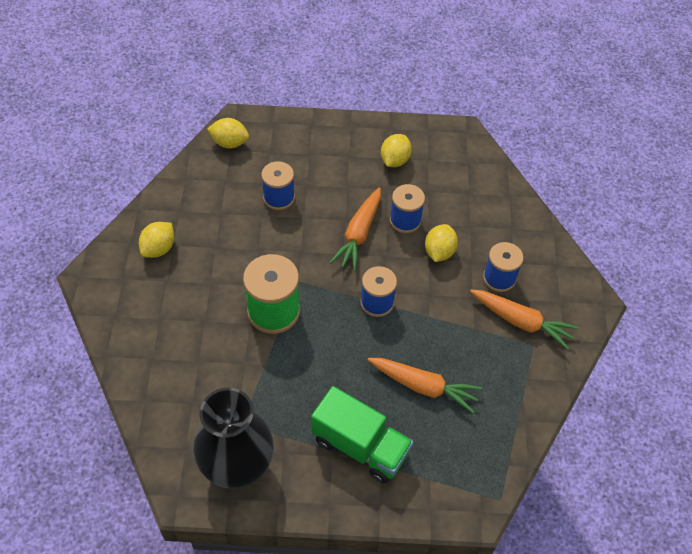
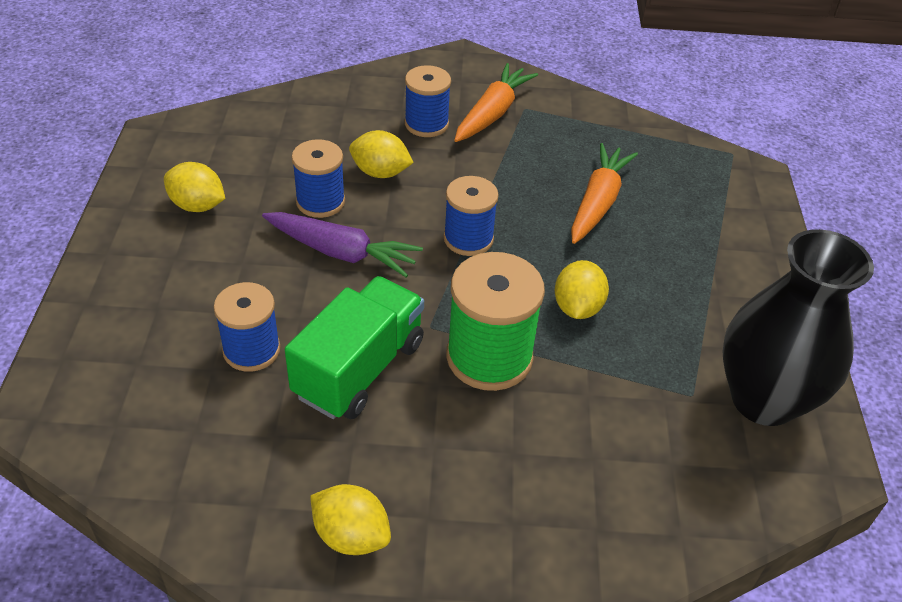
camera: 90 degrees left, 10 degrees down
(229, 143) = (96, 426): yellow lemon -> yellow lemon (577, 307)
(359, 234) = (341, 252): orange carrot -> purple carrot
(360, 446) = (697, 266): green truck -> green truck (359, 369)

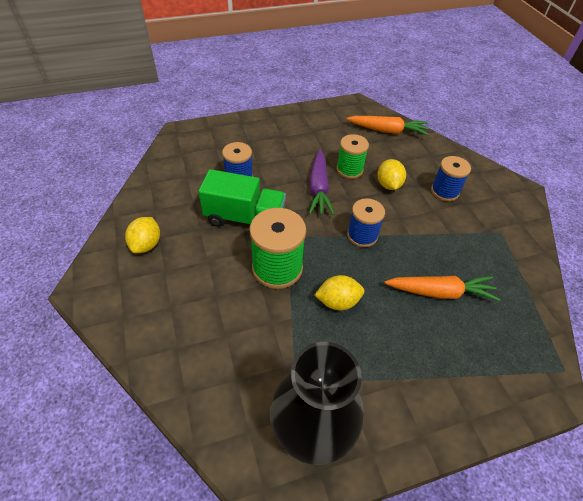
camera: 70 degrees right, 5 degrees up
(197, 205) = (318, 131): yellow lemon -> none
(320, 202) = (349, 169): blue spool -> green spool
(492, 113) = (481, 218): orange carrot -> orange carrot (387, 131)

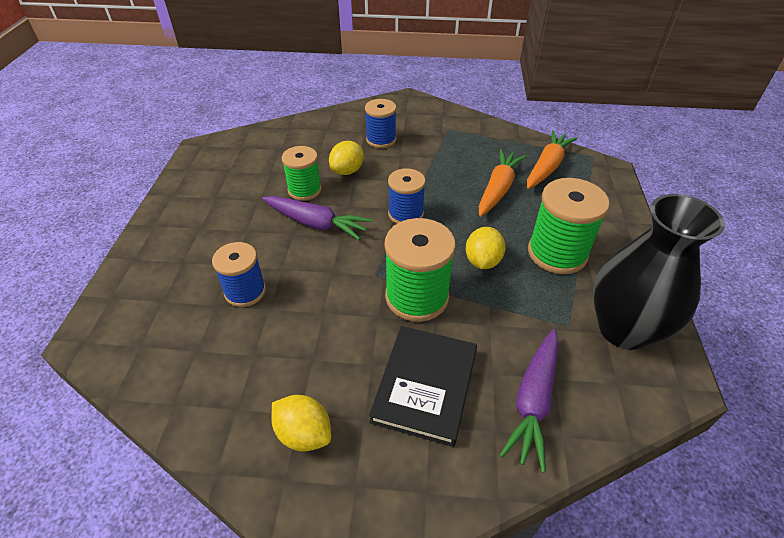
camera: 65 degrees left, 5 degrees down
(200, 295) = (425, 386): none -> black book
(209, 368) = (533, 401): none -> purple carrot
(245, 218) = (321, 305): green truck -> none
(381, 358) = (557, 253): none -> green spool
(387, 131) = (267, 142): orange carrot -> orange carrot (547, 167)
(388, 185) = (347, 171): yellow lemon -> yellow lemon turned 75 degrees counterclockwise

